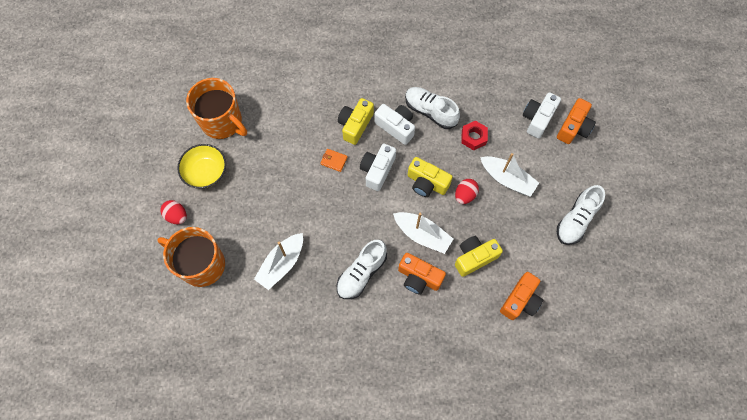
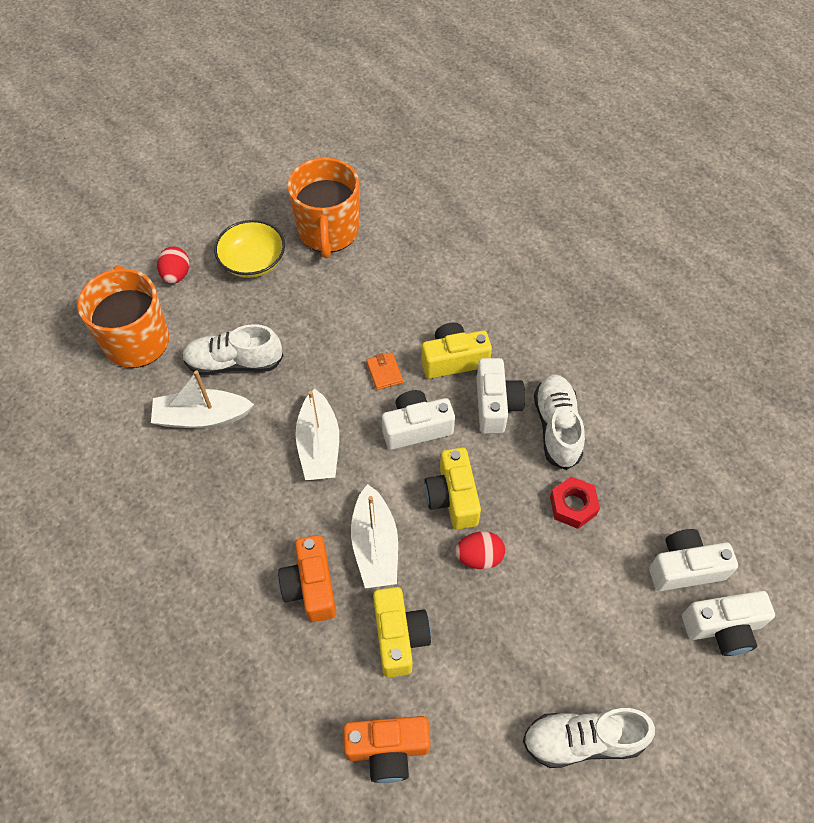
camera: 50 degrees right, 10 degrees down
(361, 273) = (261, 513): white shoe -> white shoe (234, 363)
(474, 257) = (399, 637): yellow camera -> yellow camera turned 60 degrees clockwise
(507, 179) = (554, 594): white boat -> white boat (319, 445)
(573, 128) = (723, 628): orange camera -> white camera

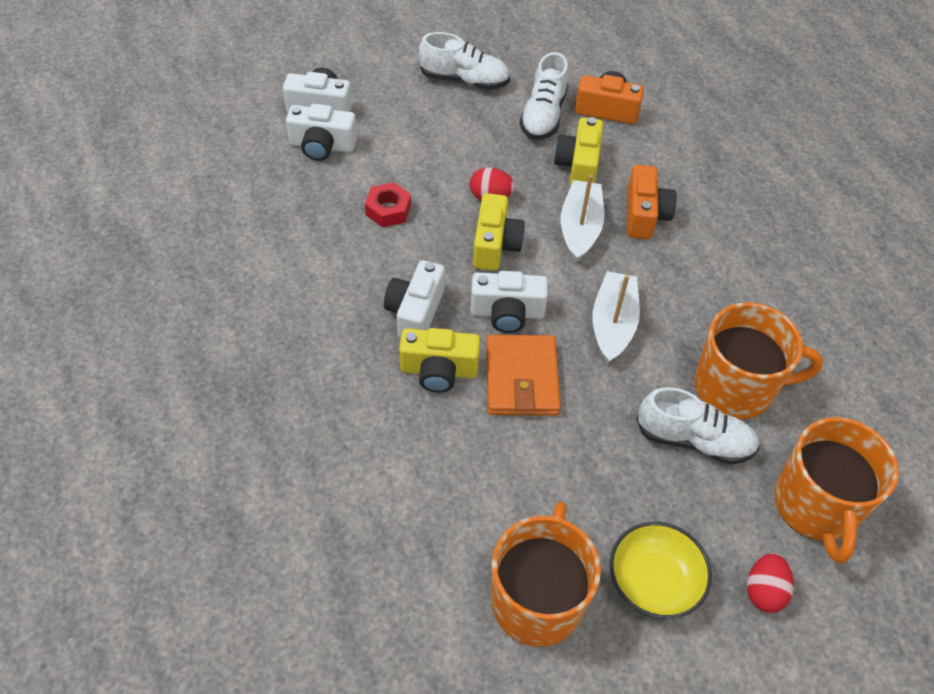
camera: 165 degrees left, 5 degrees down
(202, 417) = (735, 387): white boat -> orange mug
(384, 372) = (521, 379): orange wallet -> orange wallet, size x2.13
(557, 427) = (365, 275): white shoe -> white shoe (543, 115)

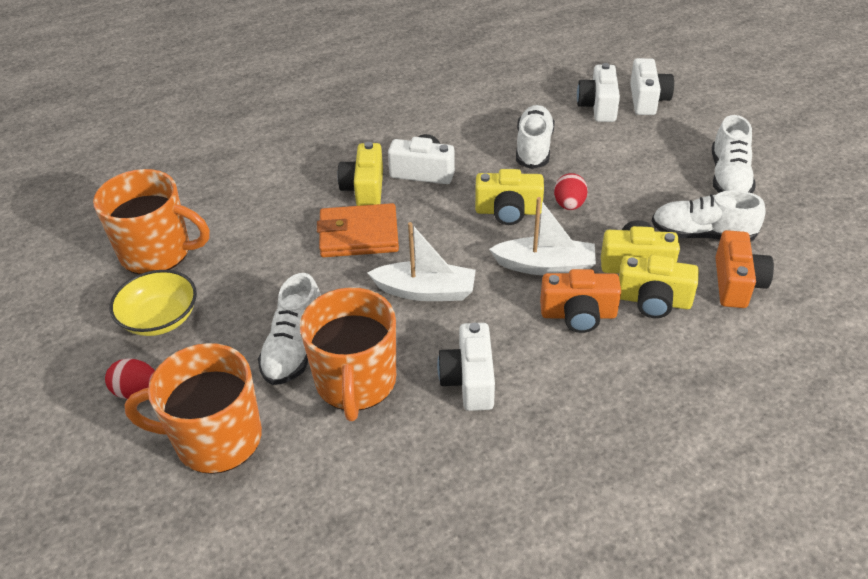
camera: 90 degrees right, 10 degrees down
(388, 210) = (533, 148): red nut -> white shoe
(507, 313) = (429, 223): white camera -> white camera (469, 380)
(627, 164) = (653, 301): none -> yellow camera

